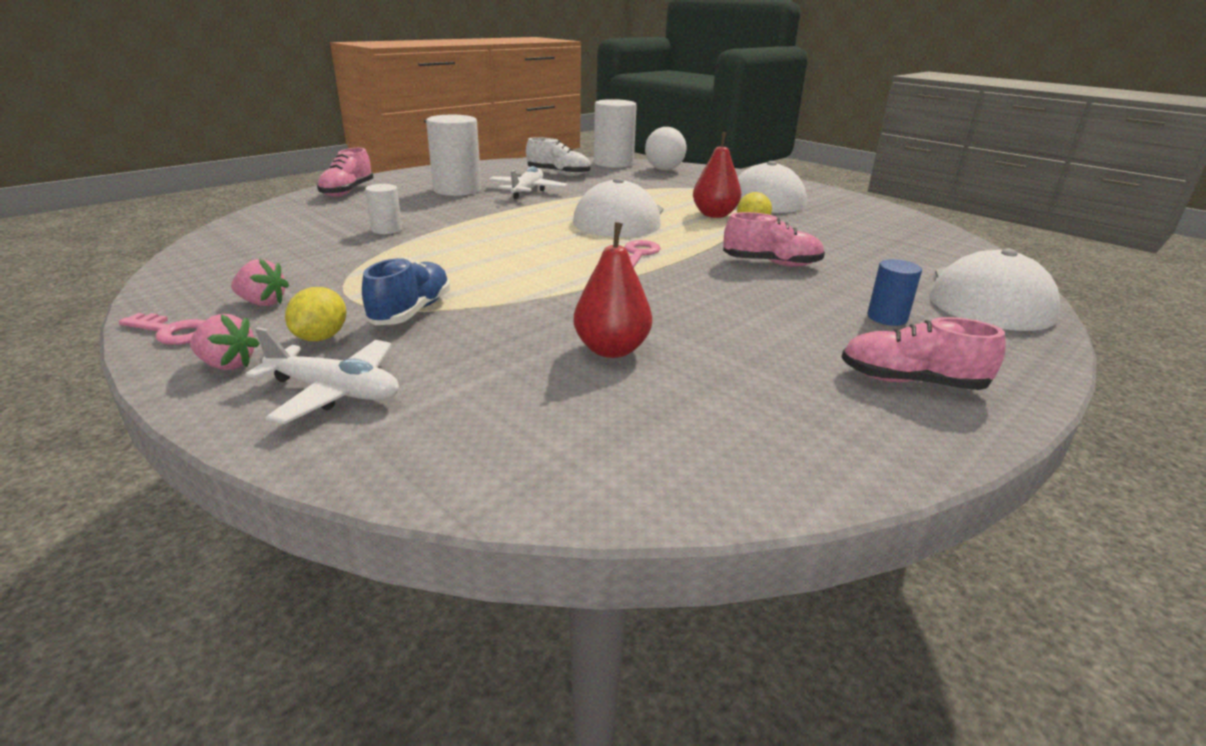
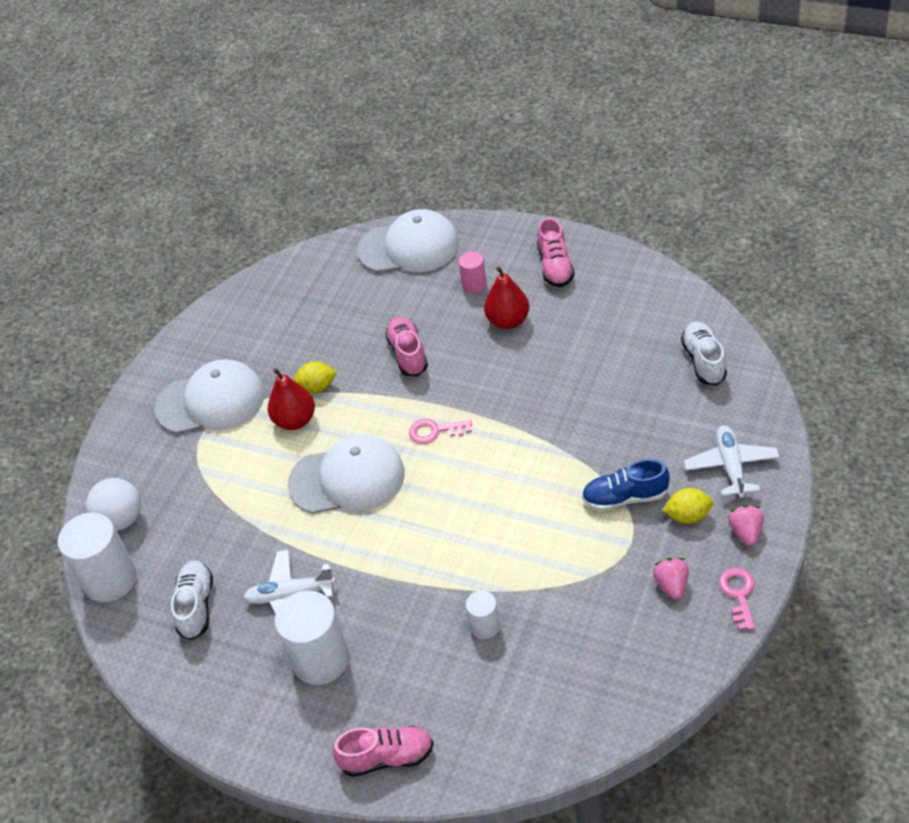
camera: 105 degrees left, 20 degrees up
(566, 445) = (703, 361): none -> white shoe
(611, 350) = (604, 383): red pear -> red pear (508, 321)
(887, 318) = (474, 285): blue cylinder -> pink cylinder

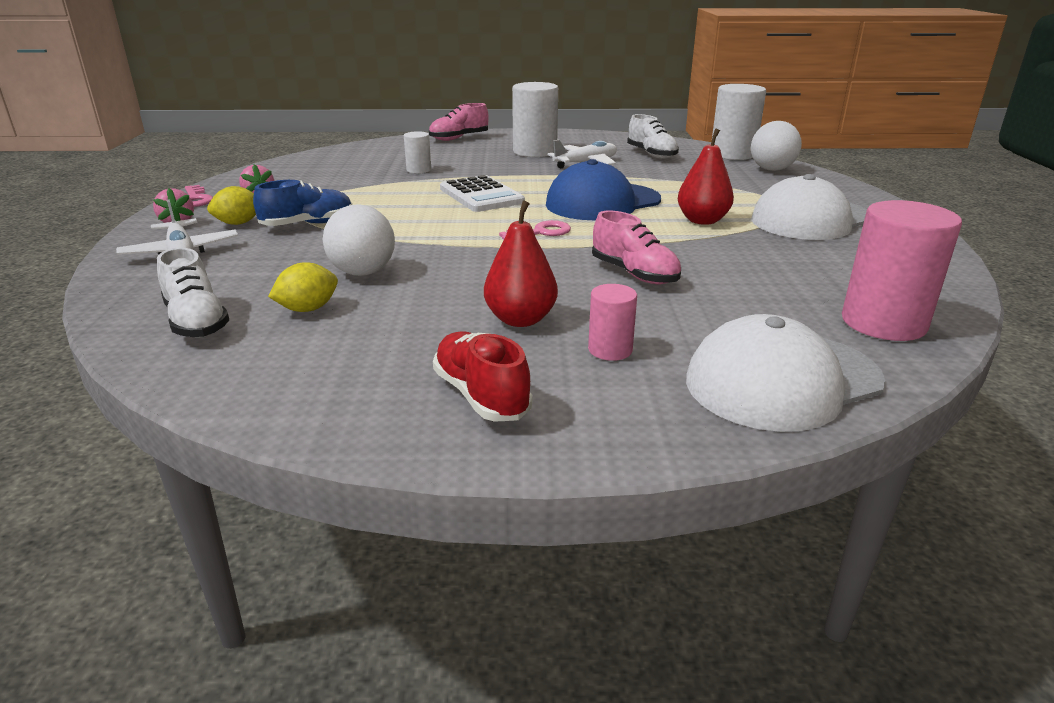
camera: 150 degrees right, 20 degrees down
(313, 275) = (883, 323): none -> pink cylinder
(317, 387) = (711, 240): yellow lemon -> yellow lemon (308, 309)
(347, 479) = (602, 202): white cap -> blue cap
(448, 526) = (481, 195): none -> white calculator
(555, 266) = (481, 395): pink shoe -> red shoe
(591, 399) = (363, 272): none -> white ball

